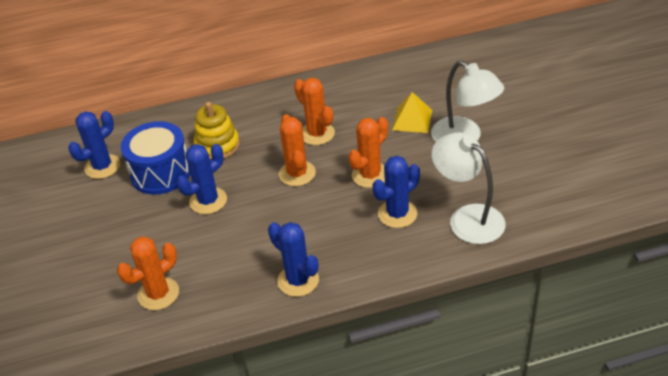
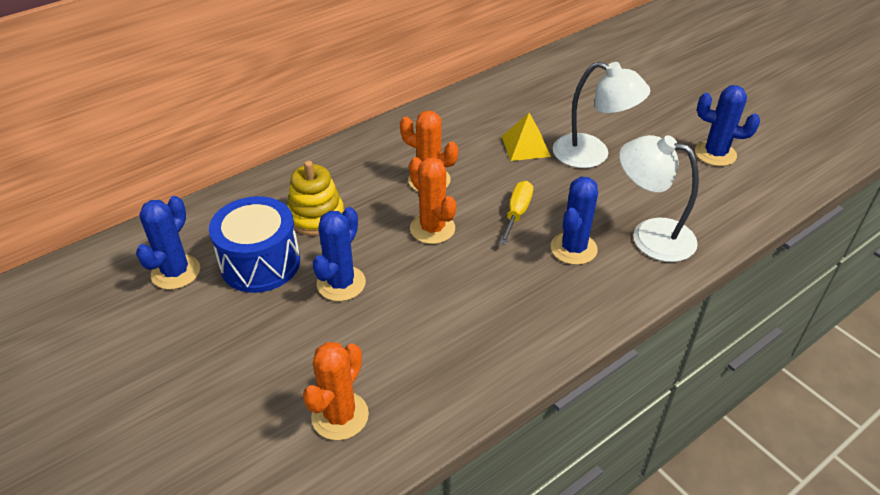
camera: 25 degrees left, 0 degrees up
(298, 280) = (508, 352): blue cactus -> blue cactus (715, 154)
(370, 175) = (517, 213): orange cactus -> yellow screwdriver

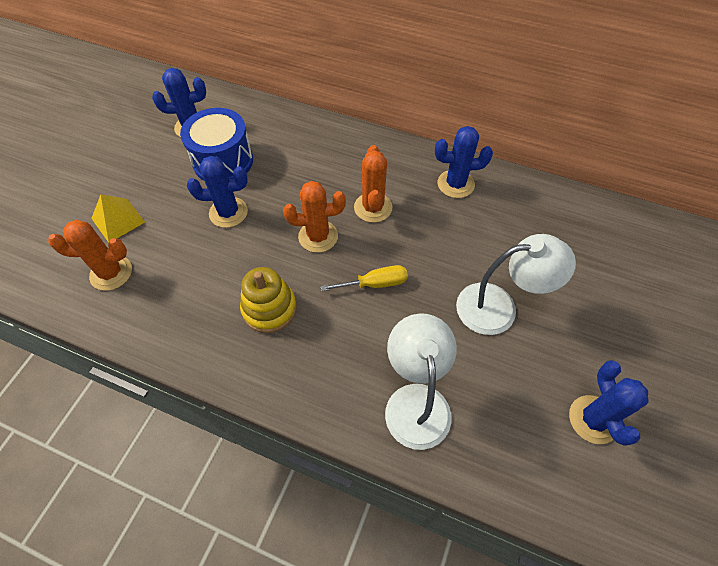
camera: 60 degrees right, 15 degrees up
(316, 216) = (286, 164): yellow stacking toy -> yellow stacking toy (269, 308)
(432, 228) = (318, 236): orange cactus -> orange cactus turned 60 degrees clockwise
(525, 146) = (469, 251): yellow pyramid -> yellow pyramid (118, 220)
(573, 248) = (357, 344): blue cactus -> blue cactus (455, 184)
(592, 155) = (499, 307): white lamp -> white lamp turned 90 degrees counterclockwise

